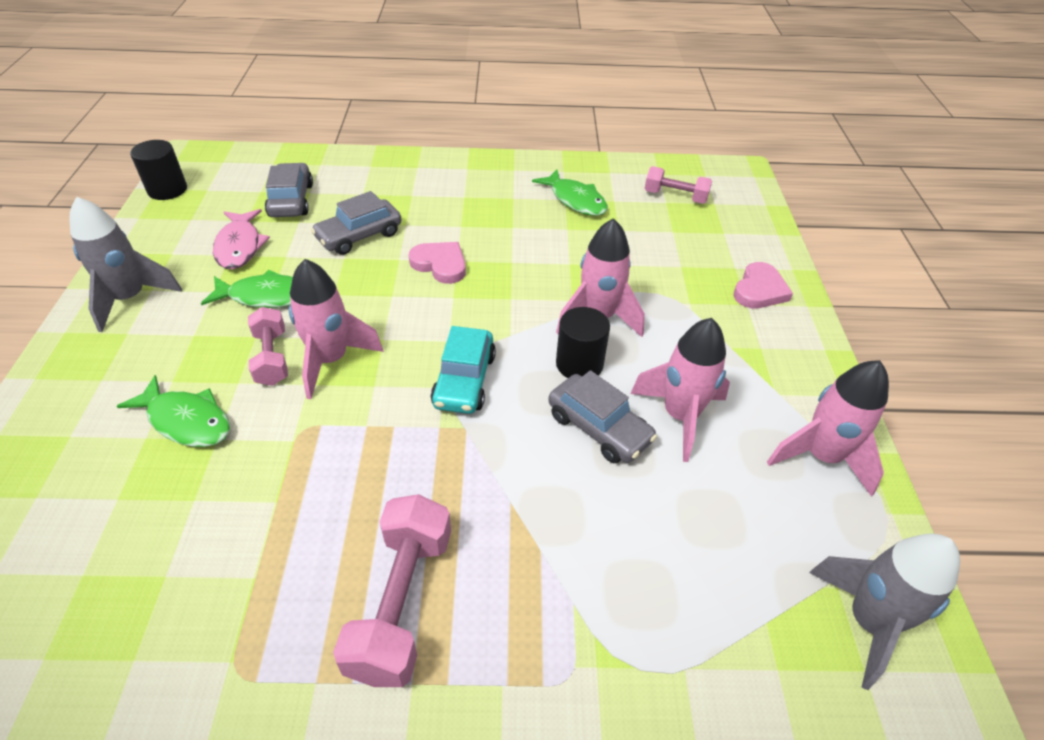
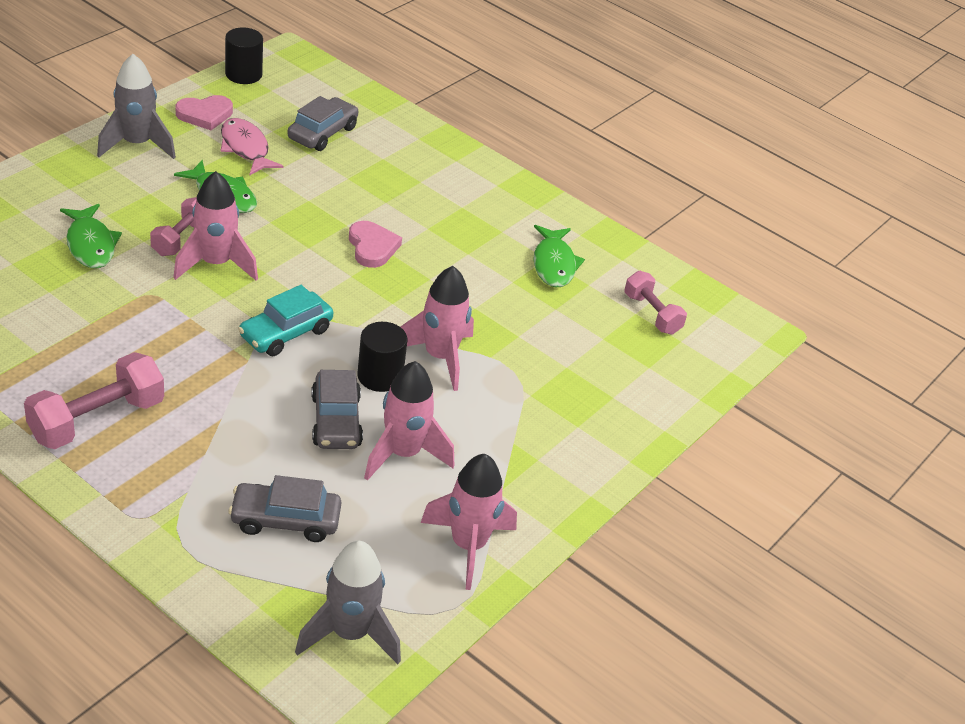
camera: 35 degrees right, 5 degrees down
(240, 246) = (246, 148): pink fish -> pink fish turned 120 degrees clockwise
(359, 236) = (339, 190): grey car -> grey car (285, 520)
(759, 290) = (606, 424): pink heart -> pink heart (205, 115)

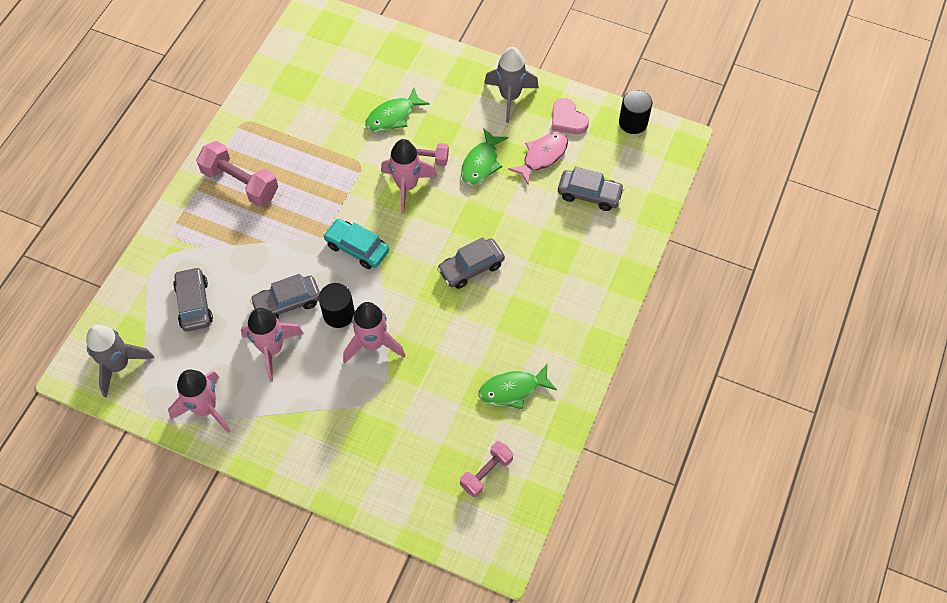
camera: 80 degrees right, 20 degrees up
(372, 247) = (471, 268): pink heart -> grey car

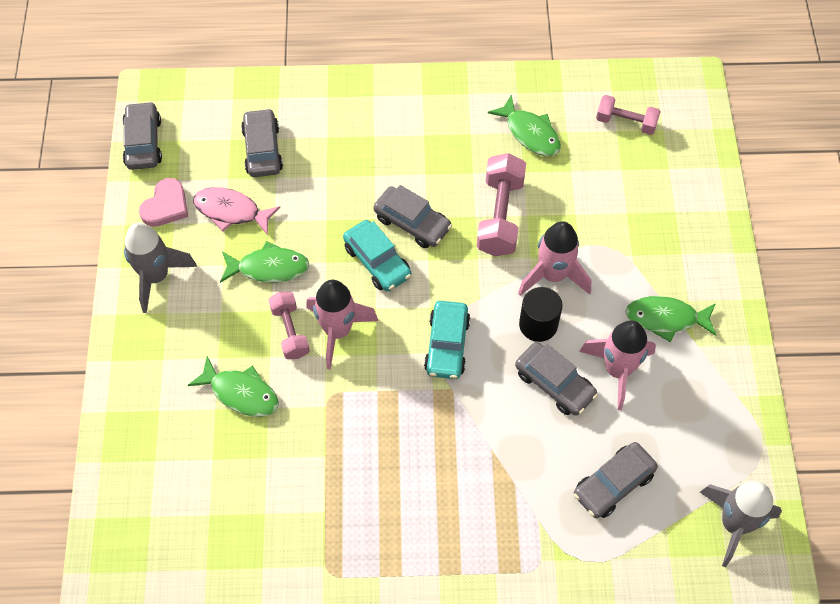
camera: 115 degrees left, 0 degrees up
(206, 408) = (722, 401): pink rocket -> none
(240, 183) = (425, 524): pink dumbbell -> pink dumbbell (500, 216)
(292, 405) = (666, 319): none -> green fish
(450, 232) = (377, 261): none -> turquoise car
(633, 122) = (143, 142): black cylinder -> grey car

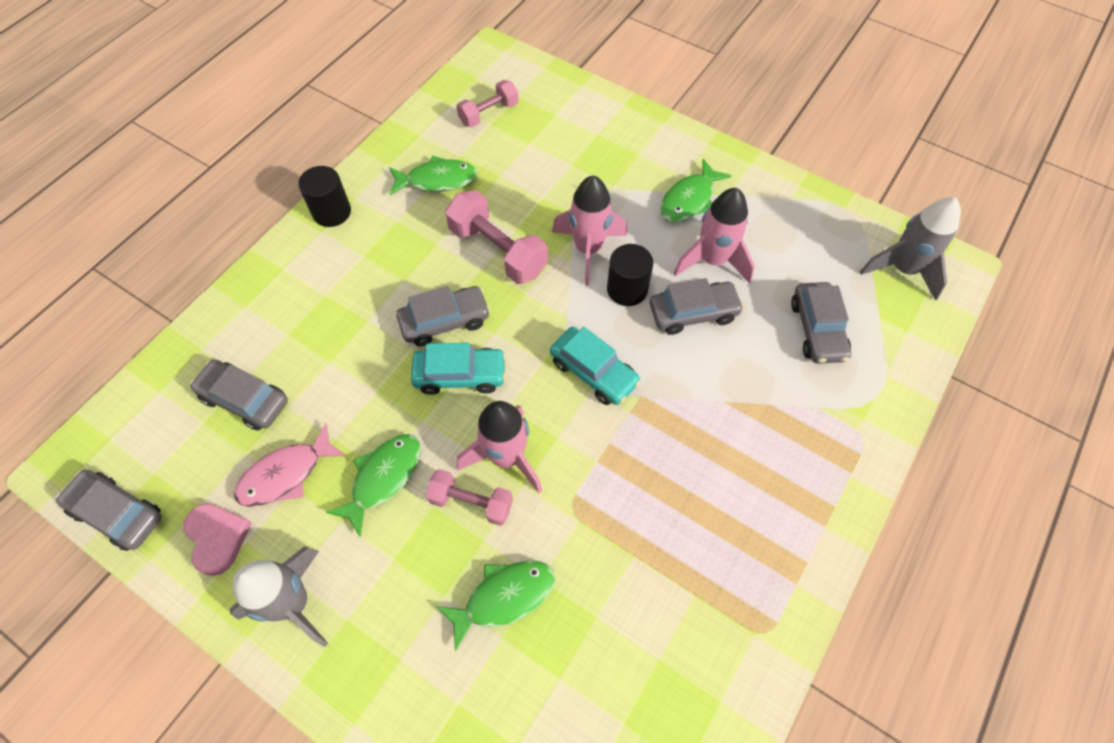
camera: 55 degrees left, 0 degrees up
(444, 88) = (332, 212): none -> black cylinder

